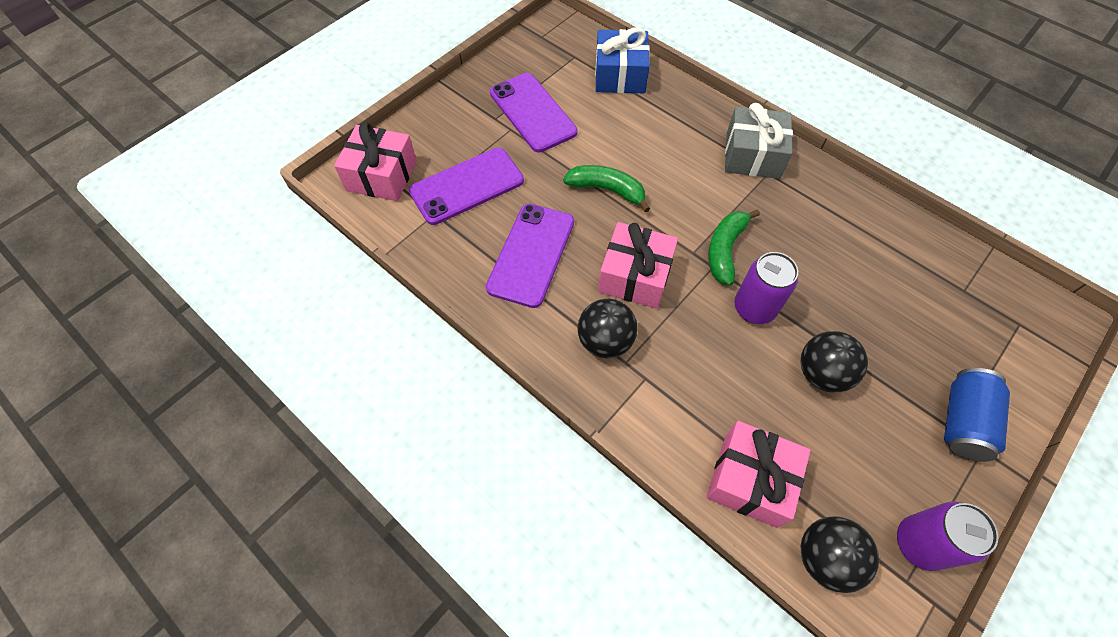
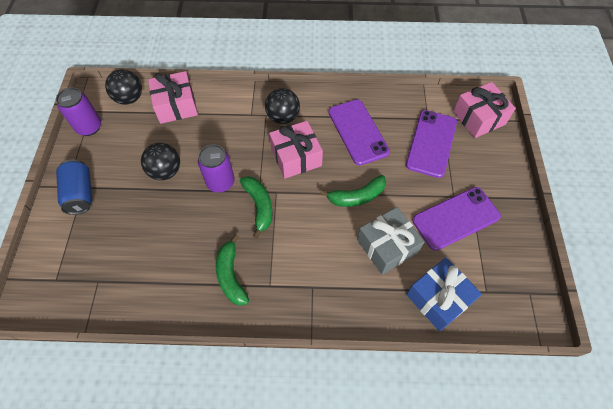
camera: 140 degrees right, 0 degrees up
(532, 112) = (456, 218): purple phone -> purple phone turned 45 degrees counterclockwise
(752, 155) = (290, 293): grey gift -> grey gift (387, 246)
(803, 204) = (231, 275): none -> green banana

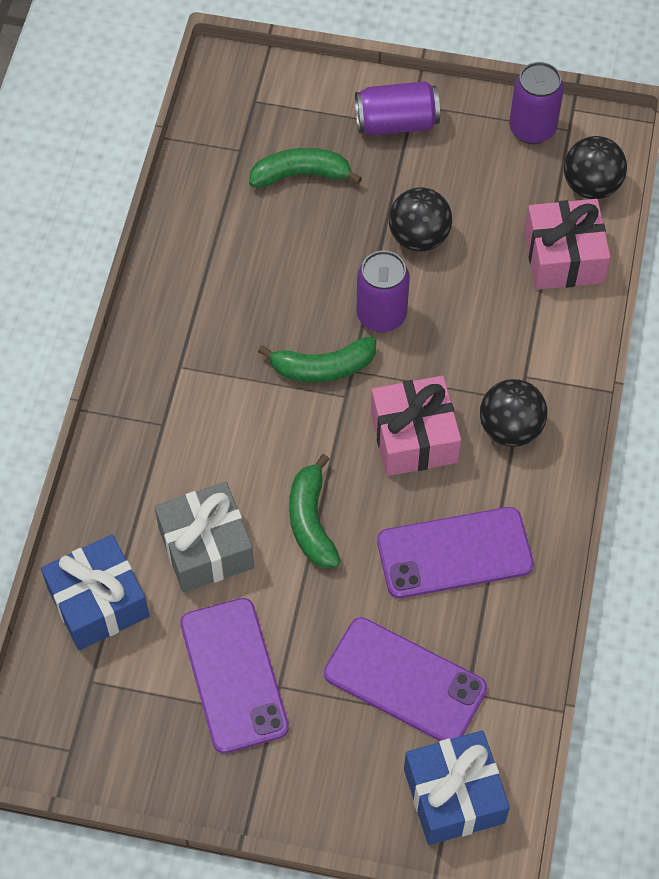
camera: 100 degrees right, 0 degrees up
(80, 194) = (396, 123): blue can -> purple can
(231, 275) = (208, 316): green banana -> green banana (301, 175)
(478, 118) = (454, 796): pink gift -> blue gift

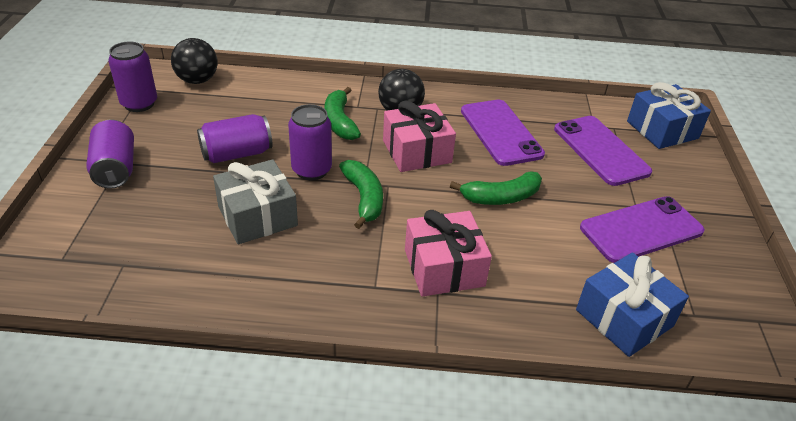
camera: 100 degrees left, 20 degrees down
(206, 547) = (545, 253): grey gift -> grey gift (257, 216)
(301, 175) = (162, 221): green banana -> green banana (339, 122)
(405, 681) = (600, 150): purple phone -> purple phone turned 45 degrees counterclockwise
(419, 237) = (237, 154): black ball -> purple can
(563, 257) = (258, 91): pink gift -> pink gift (444, 268)

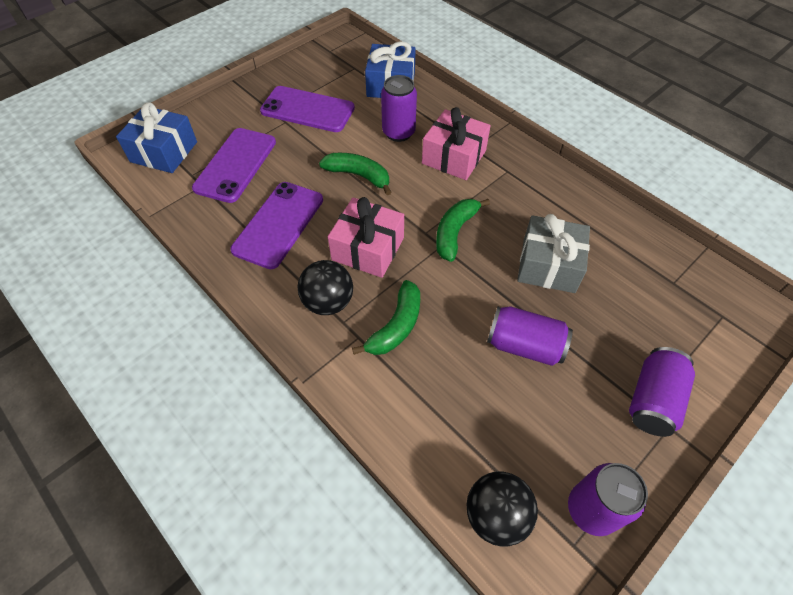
camera: 135 degrees left, 15 degrees up
(311, 170) = (472, 284): purple can -> purple can (398, 132)

